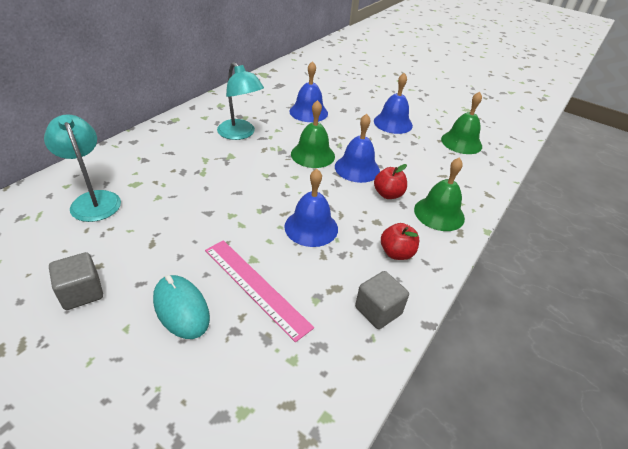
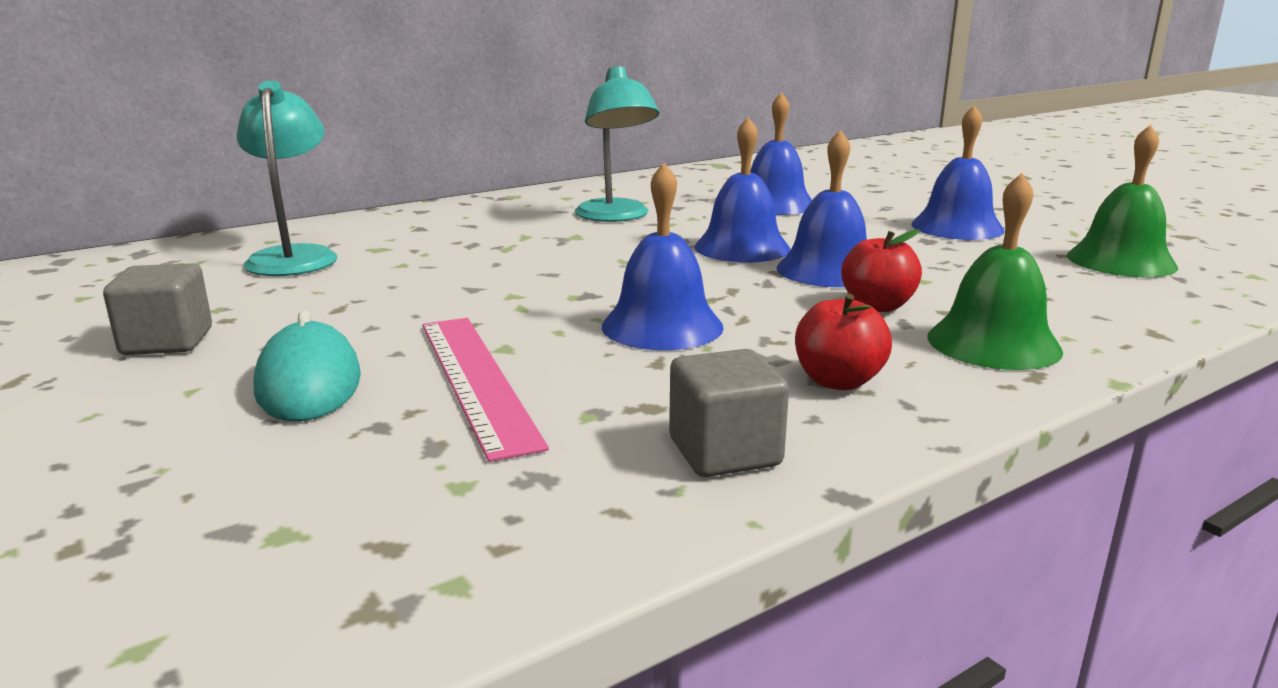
camera: 25 degrees right, 20 degrees down
(312, 155) = (742, 247): green bell -> blue bell

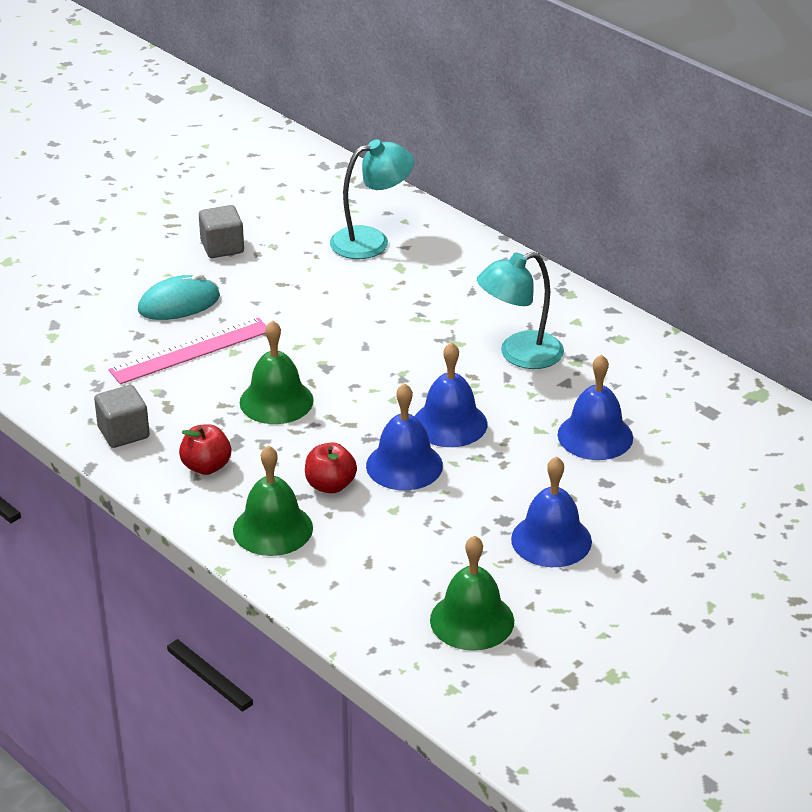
camera: 80 degrees right, 15 degrees up
(662, 326) = (276, 401): blue bell -> green bell

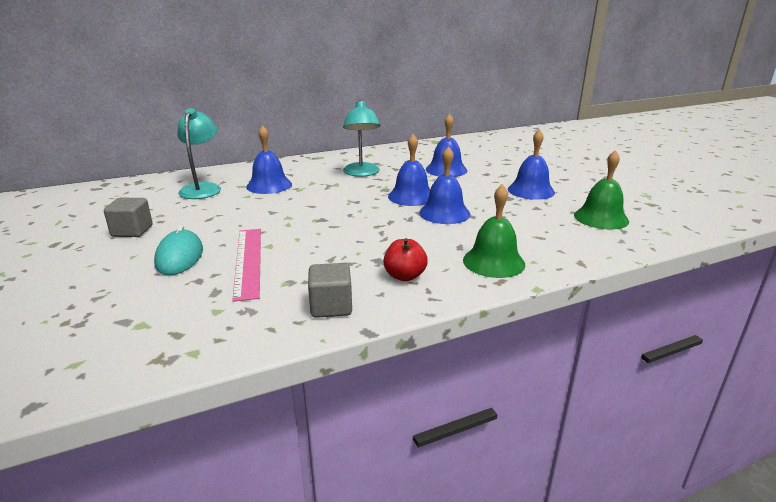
camera: 70 degrees left, 10 degrees down
(276, 401) = (344, 239): green bell -> none
(330, 485) = (453, 236): red apple -> none
(415, 288) = (269, 185): none -> blue bell

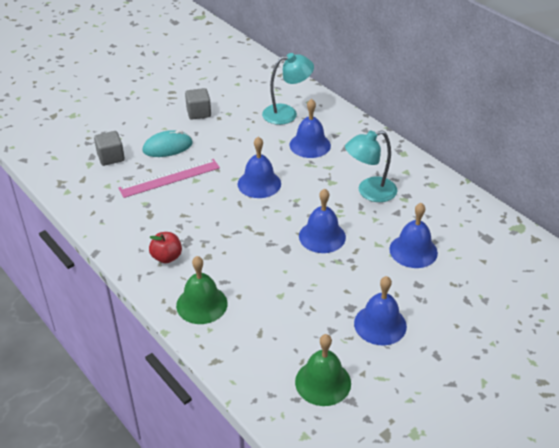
camera: 75 degrees right, 15 degrees up
(331, 306) = (120, 230): grey cube -> grey cube (111, 157)
(444, 213) = (290, 264): blue bell -> blue bell (259, 183)

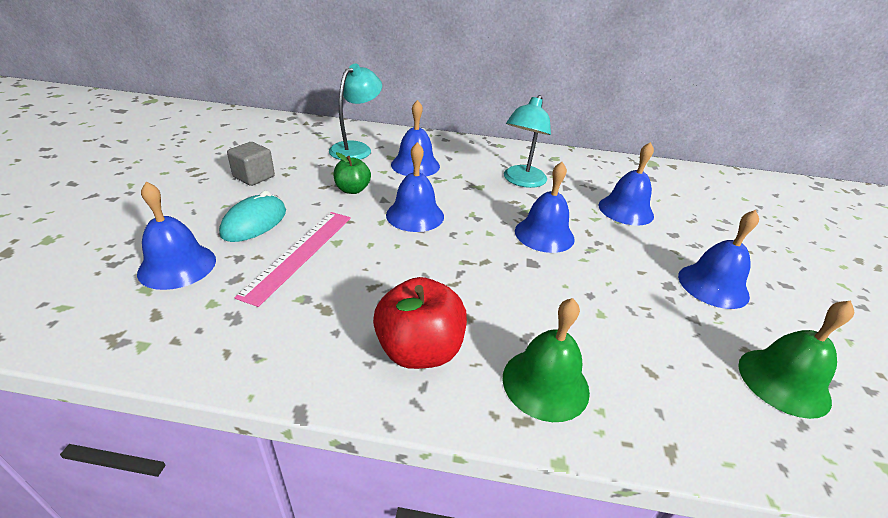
camera: 45 degrees left, 5 degrees down
(111, 157) = (177, 266): grey cube -> blue bell
(166, 257) = (419, 350): red apple -> red apple, size x1.61
(244, 148) = (352, 190): none -> green apple

